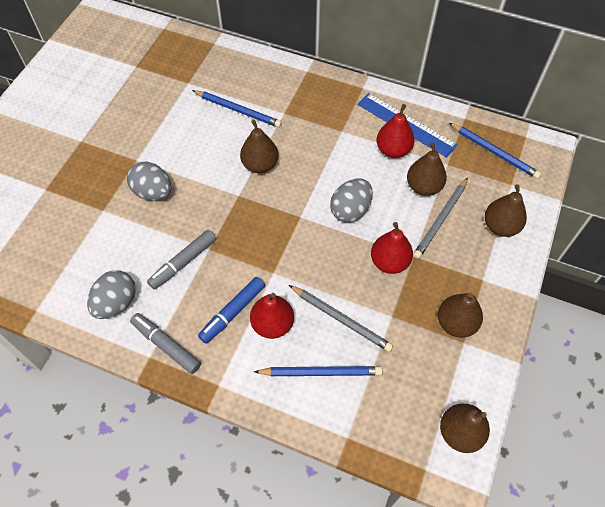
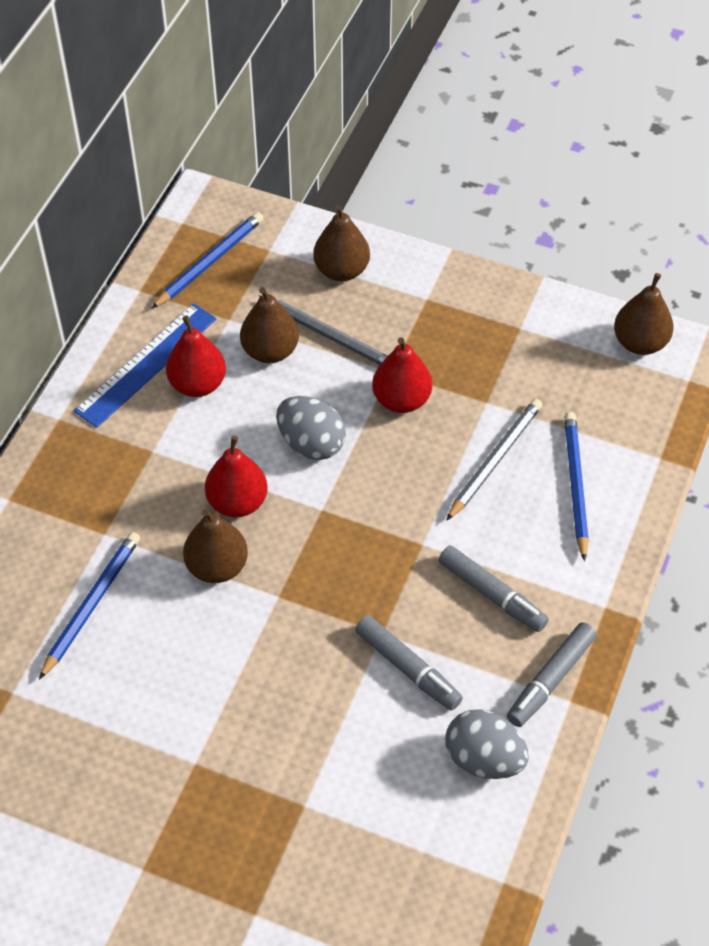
camera: 90 degrees left, 5 degrees down
(153, 192) = (268, 727): grey egg -> none
(232, 312) = (492, 594): blue marker -> grey marker
(272, 324) = (508, 543): red pear -> red pear (237, 502)
(456, 323) = (493, 333): brown pear -> none

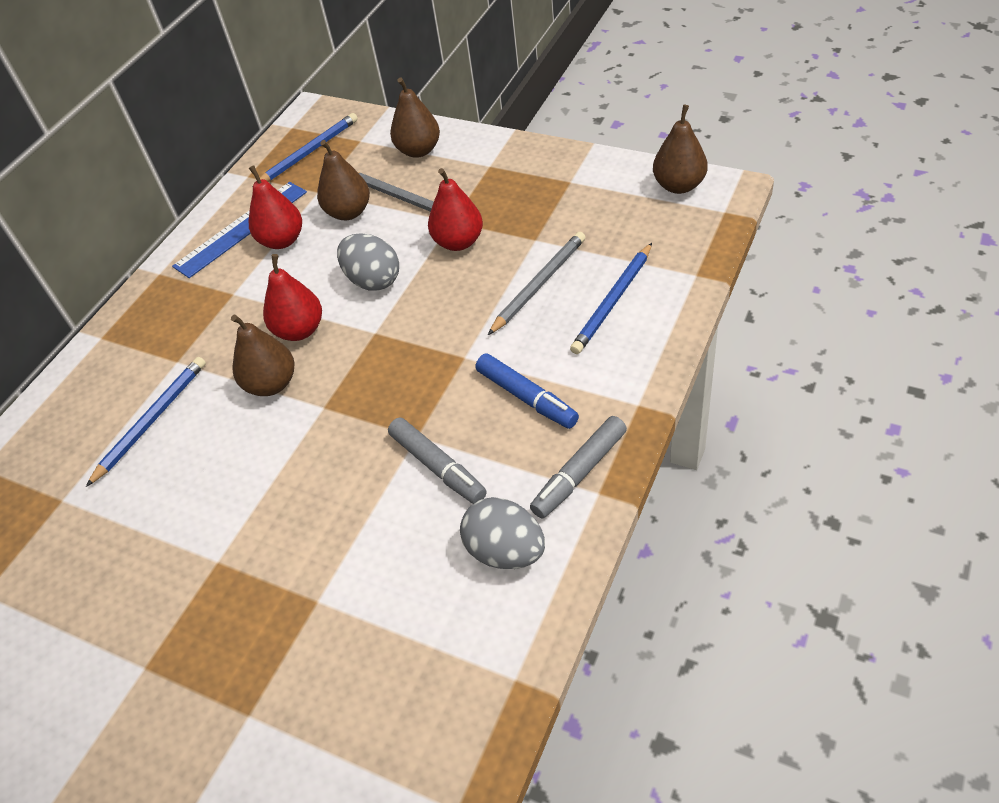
camera: 10 degrees right, 5 degrees down
(492, 594) = (526, 397): grey marker -> blue marker
(575, 485) = (613, 301): blue pencil -> blue pencil turned 150 degrees counterclockwise

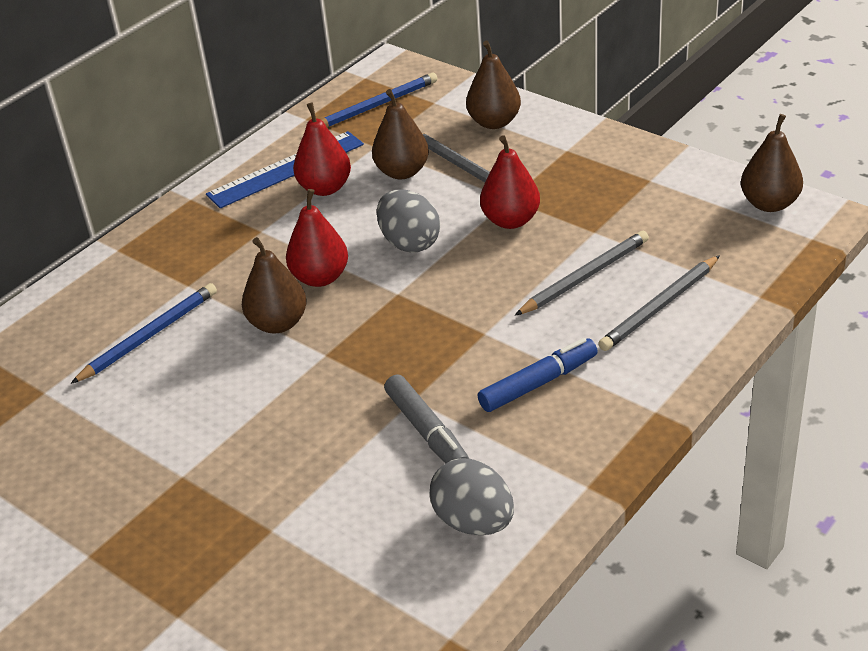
camera: 10 degrees right, 10 degrees down
(526, 397) = (538, 383): blue marker -> blue marker turned 90 degrees counterclockwise
(579, 473) = (572, 464): grey marker -> none
(613, 301) = (660, 307): blue pencil -> grey pencil

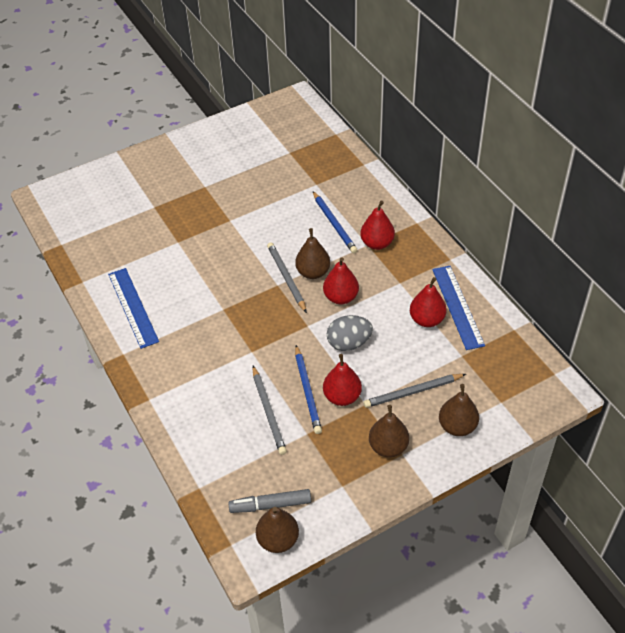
camera: 110 degrees right, 10 degrees up
(181, 276) = (377, 243): none -> red pear
(376, 105) = (512, 369): blue pencil -> blue pencil (307, 391)
(402, 172) = (424, 360): brown pear -> brown pear (388, 447)
(427, 431) = (198, 307): grey marker -> grey marker (270, 505)
(474, 521) = (133, 307): grey egg -> blue ruler
(538, 383) = (200, 360): blue marker -> none
(660, 307) = (221, 436): grey pencil -> grey pencil (286, 278)

